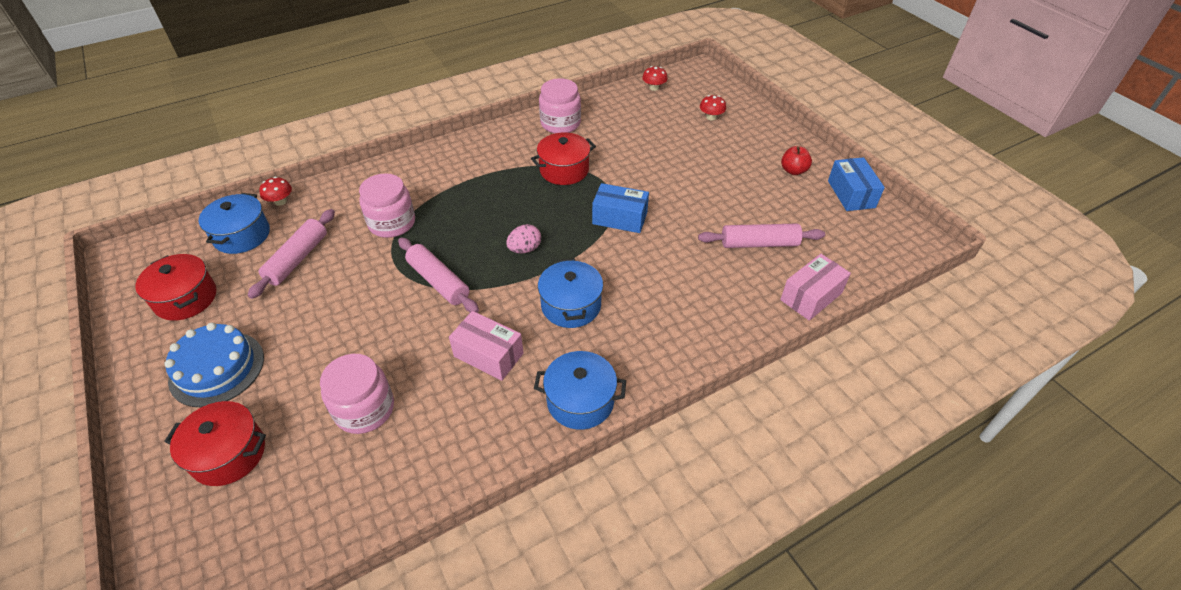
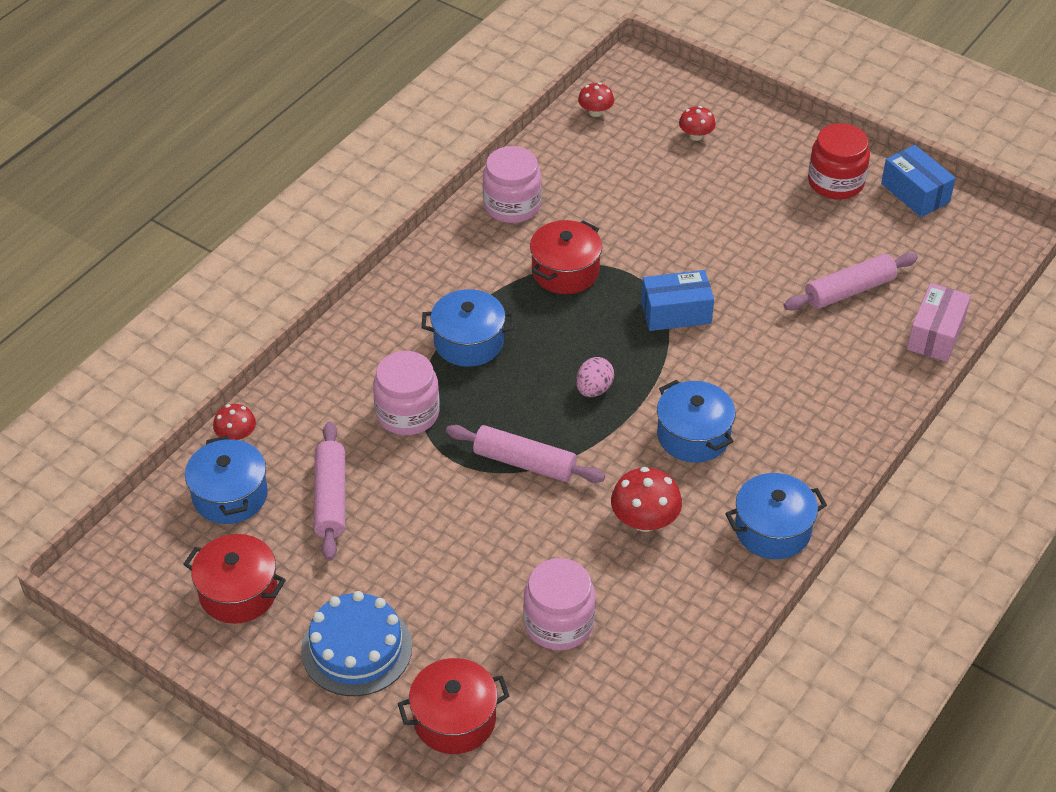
camera: 25 degrees left, 0 degrees up
(467, 193) = (468, 342): none -> blue pot
(488, 355) = (644, 520): pink box -> red mushroom
(793, 171) = (835, 182): red apple -> red jar

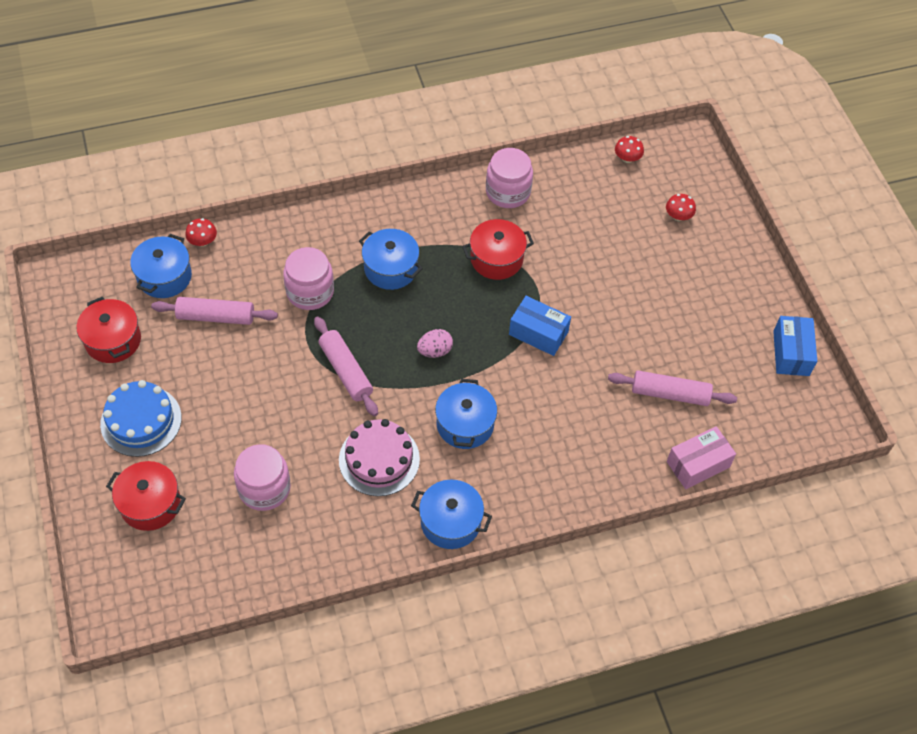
camera: 35 degrees right, 10 degrees up
(330, 498) = (216, 316): pink rolling pin -> pink rolling pin turned 60 degrees clockwise
(644, 520) = (379, 459): red mushroom -> pink cake
(835, 182) = (741, 310): red jar -> none

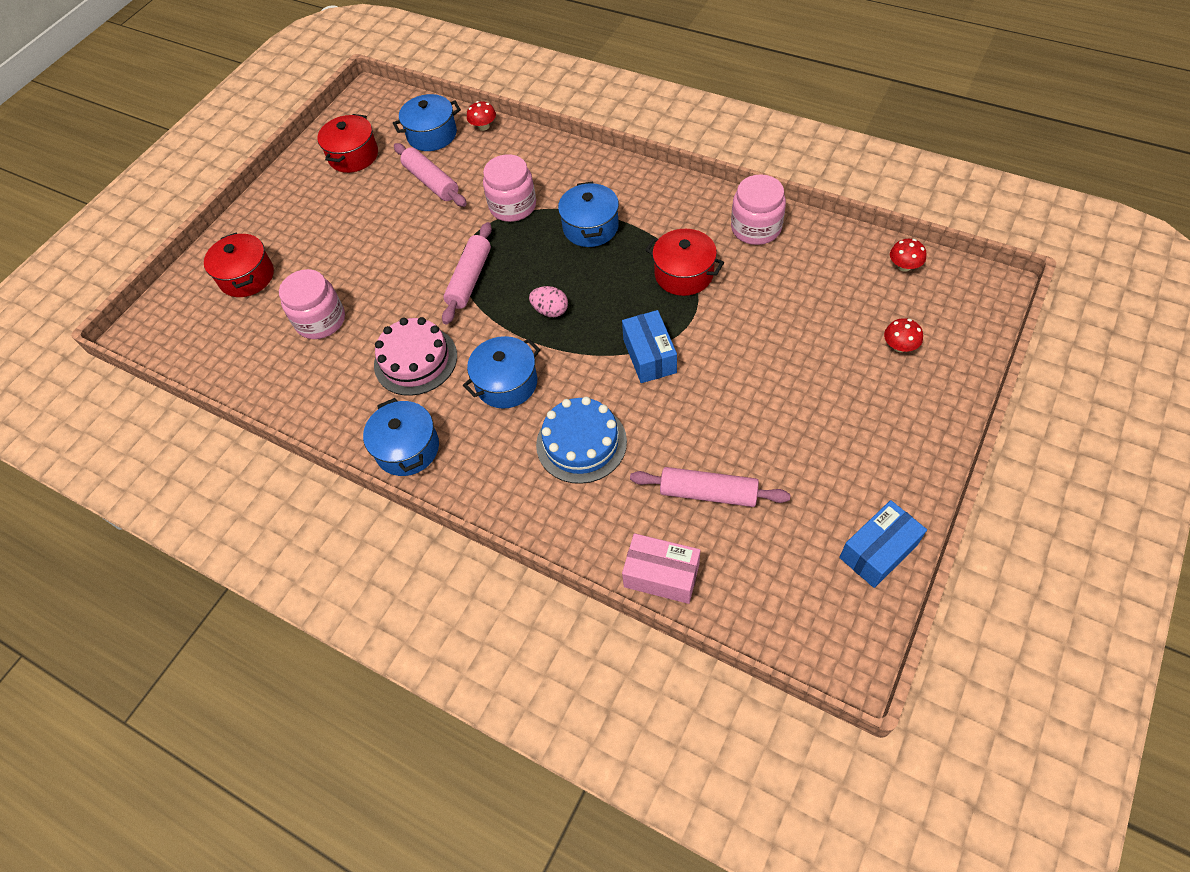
camera: 55 degrees right, 0 degrees up
(141, 421) = (306, 219): blue cake -> blue cake (581, 443)
(670, 394) = (708, 493): pink rolling pin -> pink rolling pin turned 45 degrees counterclockwise

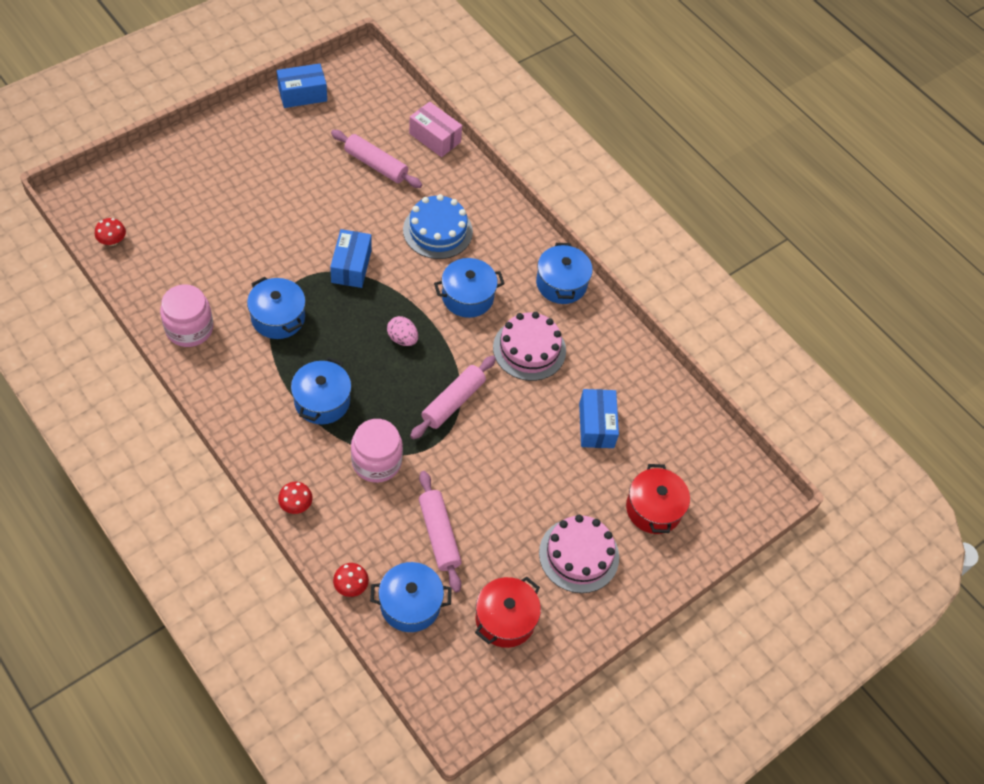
camera: 170 degrees left, 0 degrees up
(306, 217) = (579, 555): none -> pink cake
(321, 320) = (596, 425): pink jar -> blue box
(684, 274) = (278, 317): red pot -> blue pot
(899, 346) = (176, 189): red mushroom -> red mushroom (296, 504)

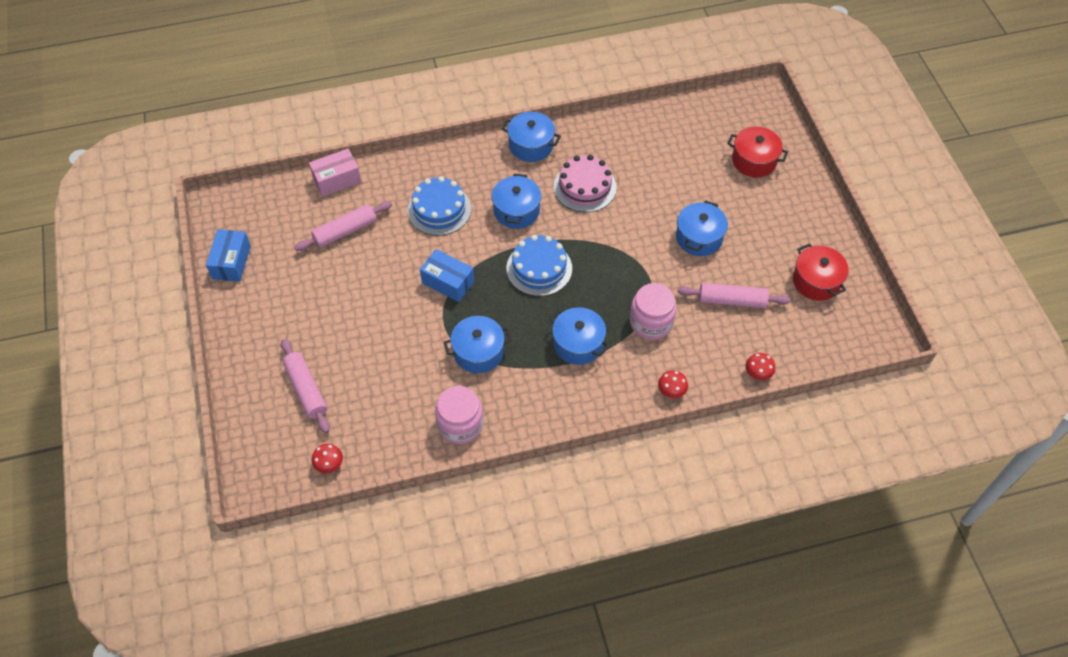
camera: 60 degrees left, 0 degrees up
(402, 339) = (539, 268): pink egg -> blue cake
(410, 604) = (786, 338): blue pot -> blue pot (699, 237)
(453, 402) = (614, 253): pink rolling pin -> pink rolling pin (306, 389)
(579, 555) = (777, 218): pink cake -> none
(596, 425) = (671, 169): blue box -> none

